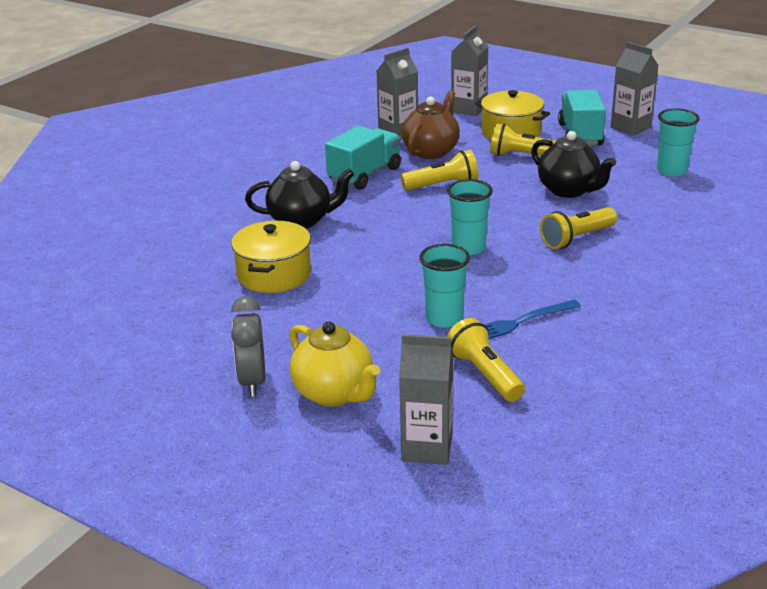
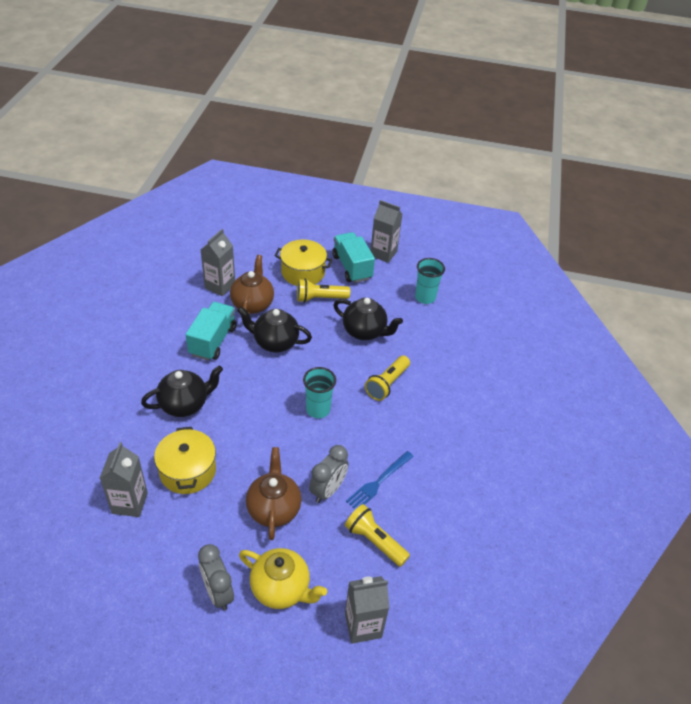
camera: 25 degrees left, 15 degrees up
(363, 323) = (273, 509): none -> brown teapot
(442, 185) = (275, 342): yellow flashlight -> black teapot
(444, 319) = (328, 490): turquoise cup -> grey clock
(469, 109) = (262, 249): grey carton -> grey carton (129, 503)

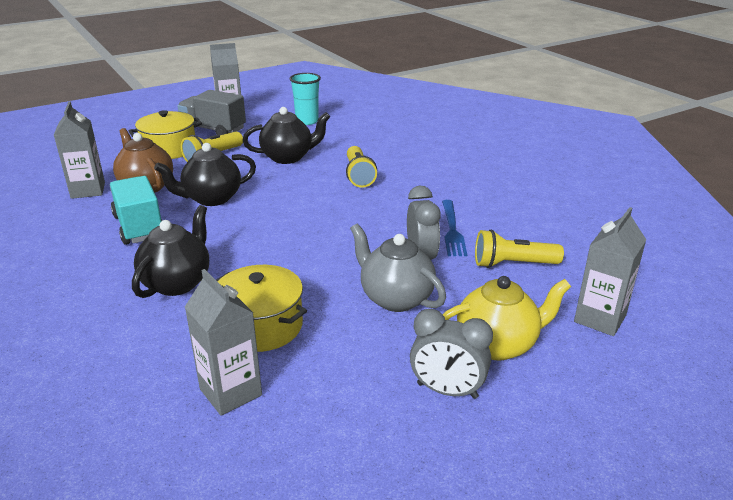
camera: 40 degrees left, 15 degrees down
(273, 509) = (395, 298): brown teapot -> grey teapot
(318, 409) = (325, 217): turquoise cup -> none
(352, 267) = (213, 130): turquoise truck -> grey truck

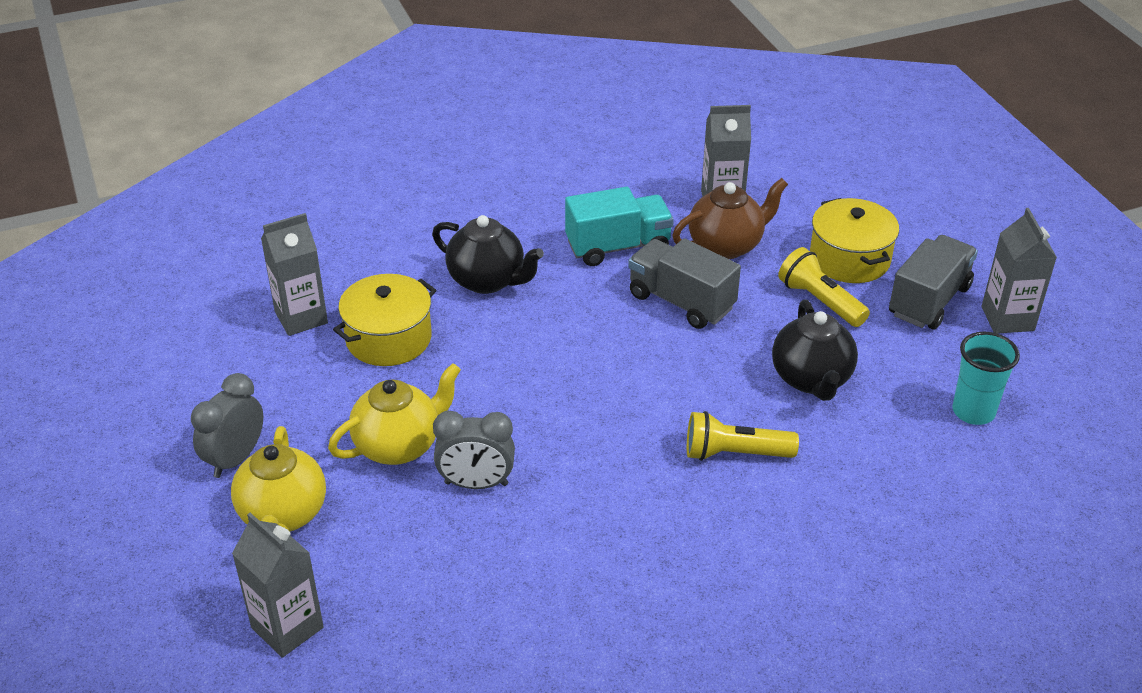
camera: 100 degrees right, 10 degrees up
(211, 199) = (681, 302): black teapot -> grey truck
(395, 298) = (399, 445): grey teapot -> yellow teapot
(452, 230) = (538, 531): blue fork -> none
(513, 264) = (433, 576): yellow flashlight -> none

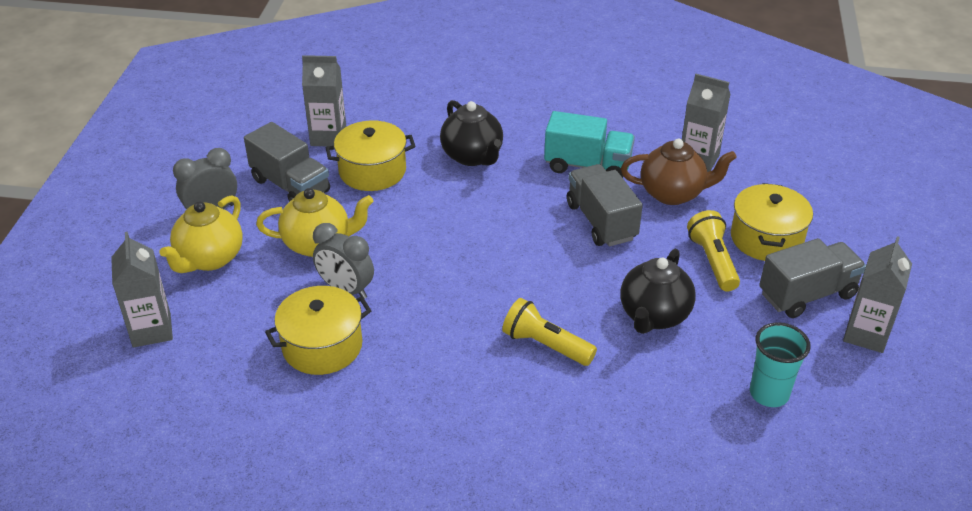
camera: 30 degrees right, 0 degrees up
(306, 391) = (290, 185): none -> grey truck
(504, 557) = (322, 346): none -> yellow pot

